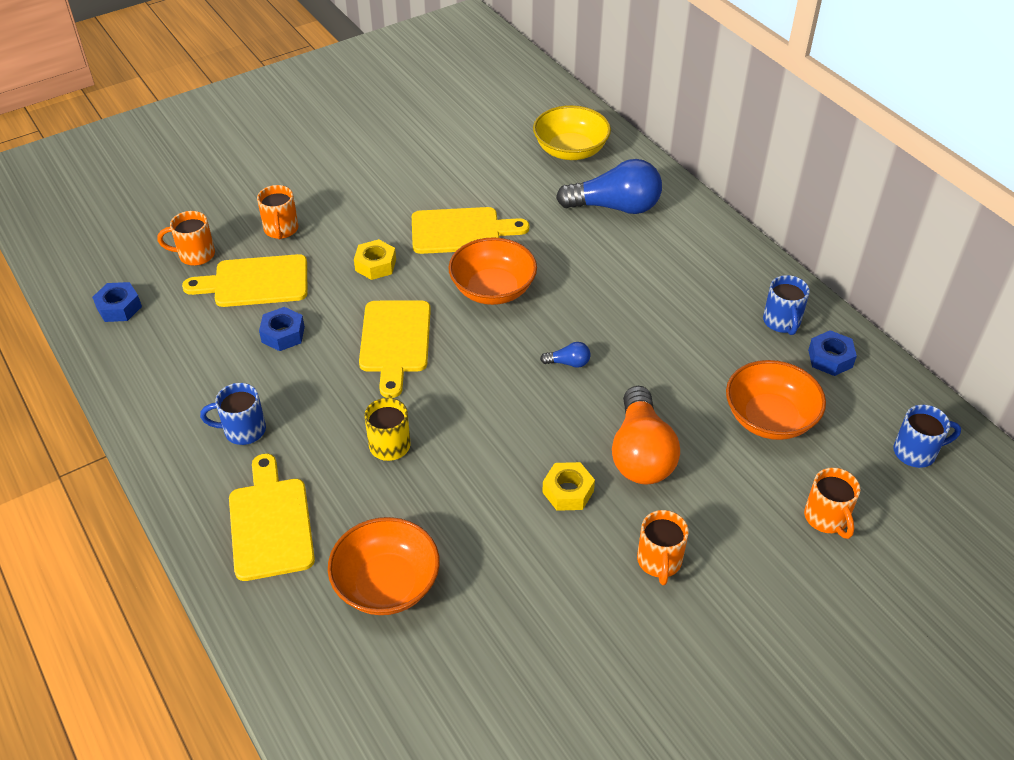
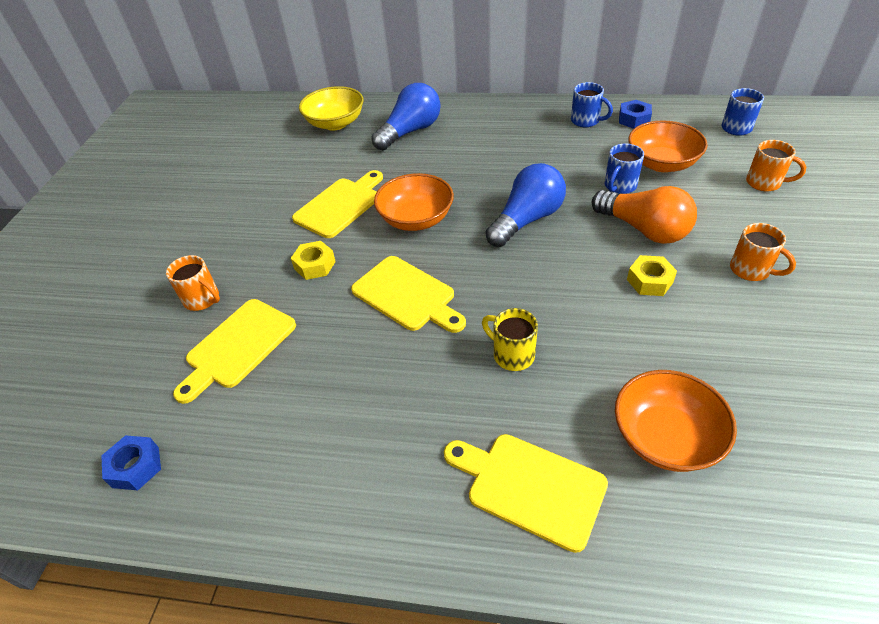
camera: 45 degrees left, 0 degrees up
(195, 255) = (151, 371): orange mug -> none
(243, 430) = (399, 448): blue mug -> blue mug (619, 186)
(283, 334) = (319, 360): blue nut -> none
(568, 363) = (527, 220): blue light bulb -> blue light bulb, size x2.38

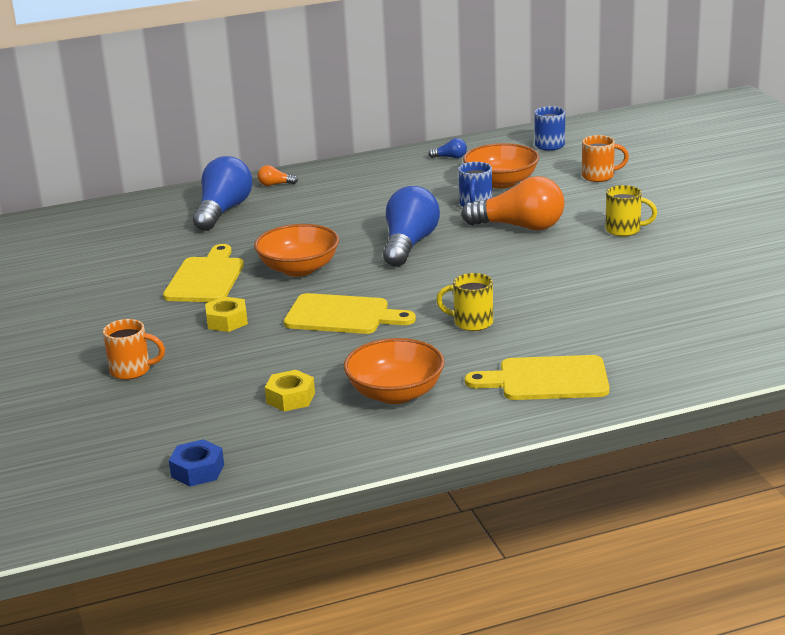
camera: 30 degrees left, 20 degrees down
(238, 347) = (209, 386): yellow cutting board -> none
(335, 123) = (125, 222): yellow bowl -> none
(470, 113) = (275, 184): none -> orange light bulb
(586, 121) = (404, 167): blue mug -> none
(634, 119) = (450, 157): blue nut -> blue light bulb
(649, 281) = (549, 255): yellow nut -> yellow nut (290, 398)
(665, 437) = (625, 329): orange bowl -> orange bowl (395, 393)
(751, 270) = (624, 230): orange mug -> yellow mug

